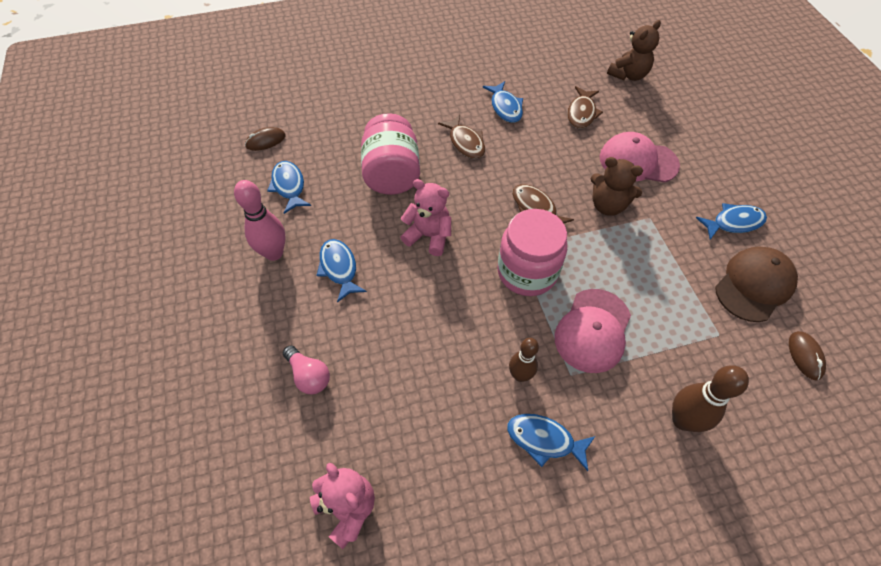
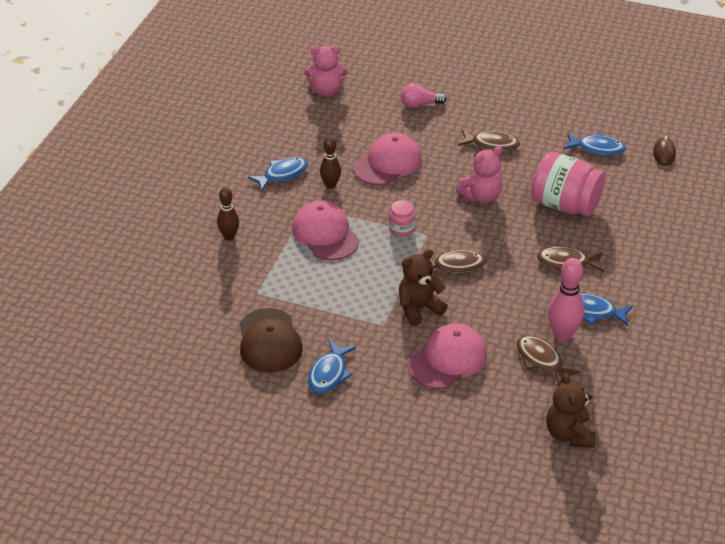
camera: 125 degrees right, 15 degrees down
(274, 253) = (534, 121): pink bowling pin -> pink bowling pin (563, 334)
(339, 268) = (492, 144): blue fish -> brown fish
(440, 343) = (387, 163): none -> pink cap
(527, 272) = (401, 229): pink jar -> pink jar, size x0.47
(682, 420) = (229, 236): brown bowling pin -> brown bowling pin, size x0.67
(805, 356) = (198, 325): brown mouse -> none

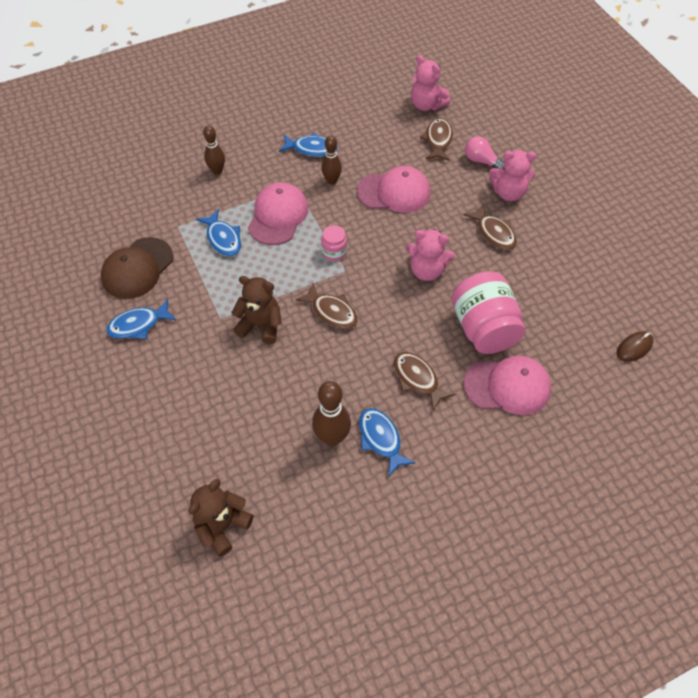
camera: 45 degrees right, 15 degrees up
(447, 359) = (224, 383): pink cap -> pink cap (507, 386)
(466, 113) = (508, 193): none -> pink teddy bear
(541, 360) = (286, 445): brown fish -> brown fish (438, 140)
(563, 334) = (332, 437): pink bowling pin -> brown bowling pin
(597, 148) = (578, 299): blue fish -> blue fish (223, 238)

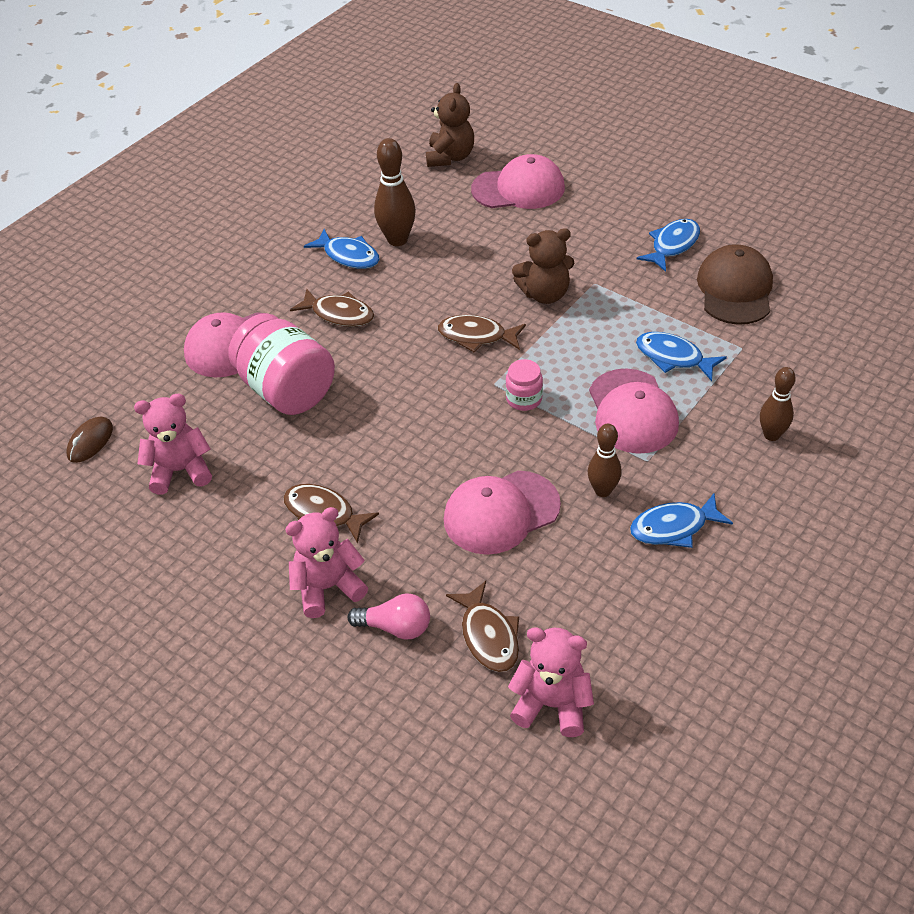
camera: 155 degrees right, 10 degrees down
(196, 447) = (518, 188): none -> pink cap
(427, 270) = (391, 425): pink teddy bear -> pink teddy bear (180, 471)

